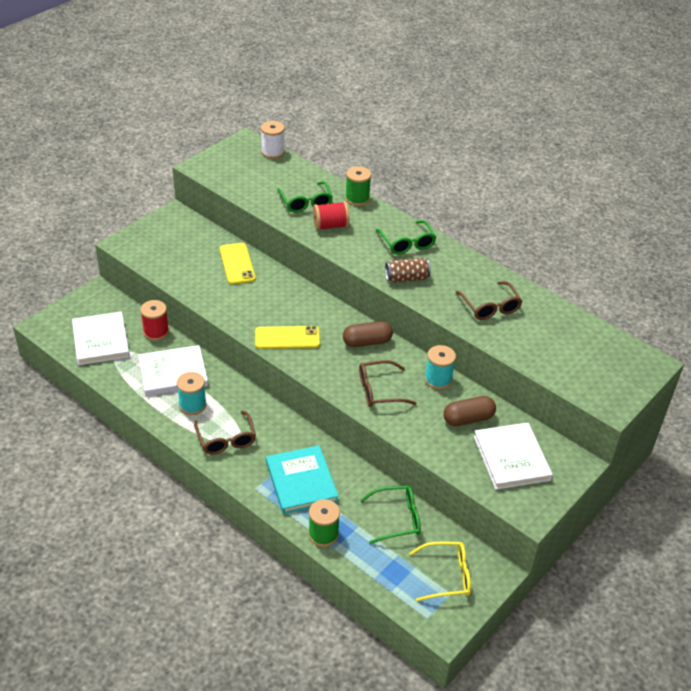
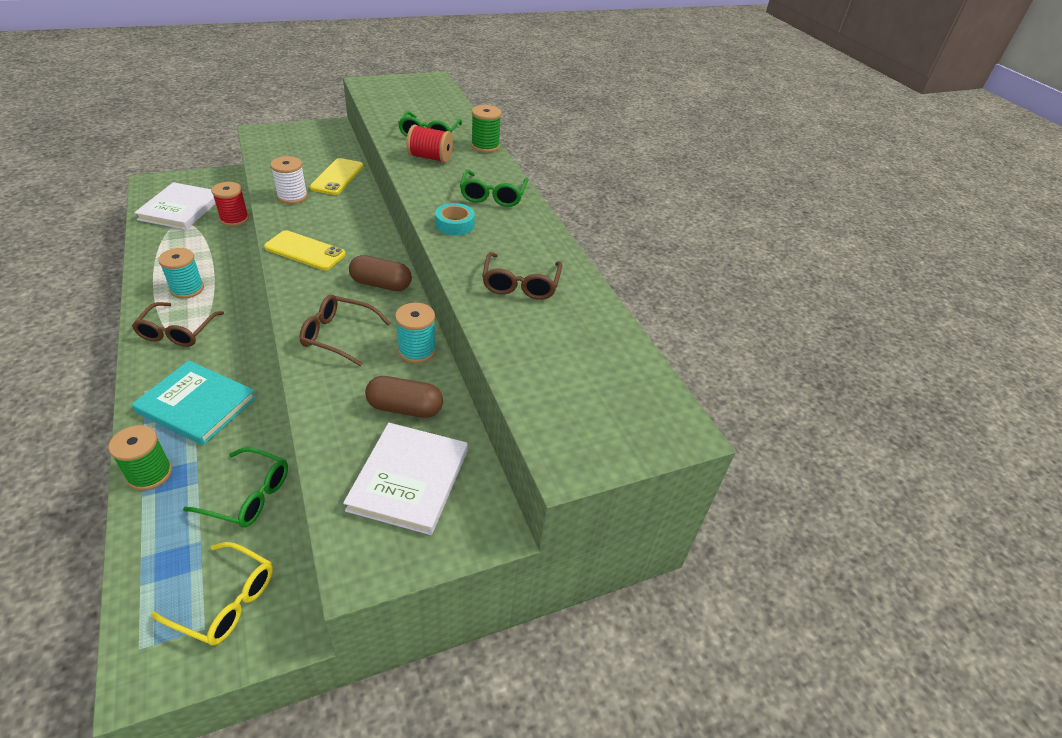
camera: 25 degrees right, 0 degrees up
(173, 373) = (206, 256): white book -> none
(273, 152) = (447, 92): white spool -> white spool (292, 197)
(301, 481) = (196, 405): turquoise book -> turquoise book turned 75 degrees counterclockwise
(406, 278) = (455, 224): brown can -> turquoise tape

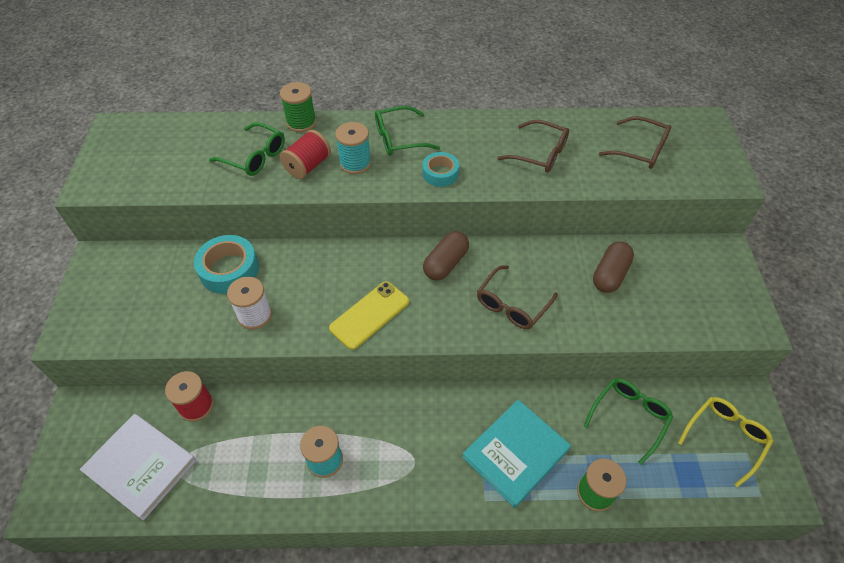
camera: 65 degrees left, 10 degrees up
(177, 332) = (400, 470): brown glasses -> brown glasses (640, 150)
(337, 177) = (229, 270): yellow phone -> turquoise tape
(409, 480) = (682, 285): white book -> none
(417, 350) = (544, 255): turquoise spool -> turquoise spool (355, 163)
(493, 196) = (399, 138): green glasses -> green glasses turned 135 degrees clockwise

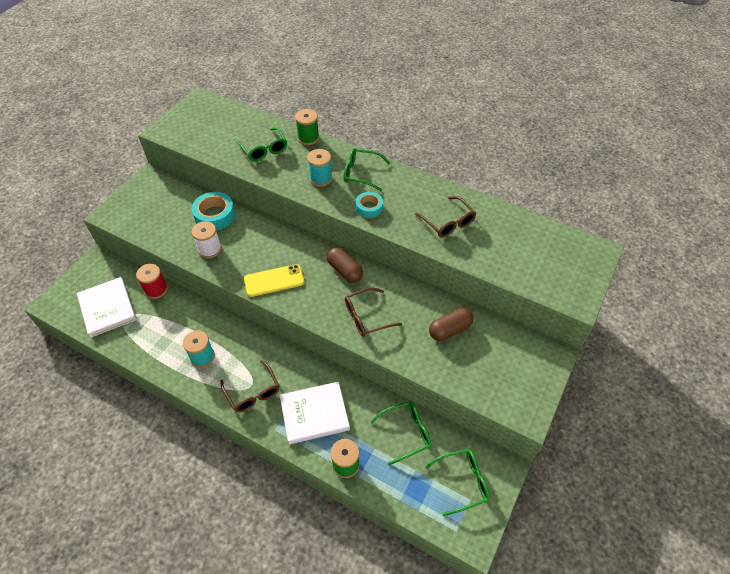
camera: 30 degrees right, 0 degrees up
(308, 166) = (291, 168): red spool -> none
(445, 263) = (345, 271): brown capsule -> brown capsule turned 75 degrees clockwise
(516, 453) = (314, 414): turquoise book -> white book
(640, 150) = (525, 250): brown glasses -> brown glasses (253, 392)
(725, 438) = (462, 482): yellow glasses -> green glasses

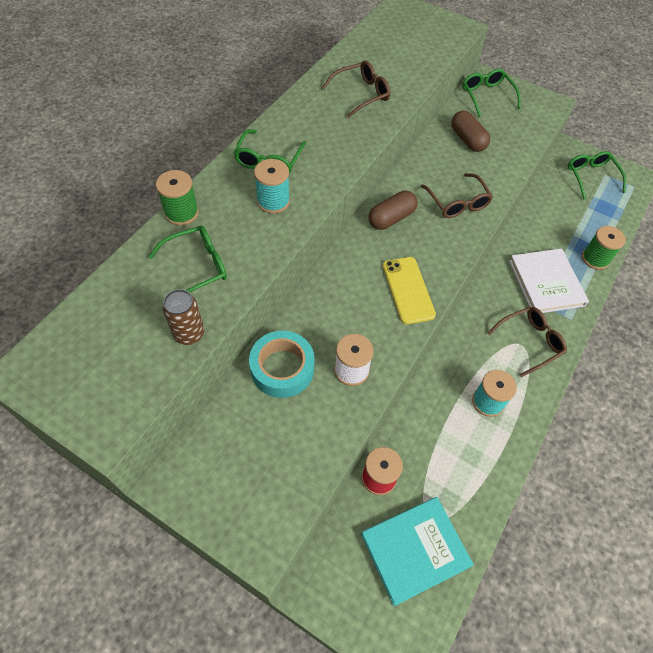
camera: 90 degrees left, 5 degrees up
(107, 308) = (415, 550): white book -> turquoise book
(216, 152) = (189, 334): none -> brown can
(369, 207) = (333, 157): turquoise tape -> none
(406, 433) = (552, 210): green glasses -> green glasses (487, 96)

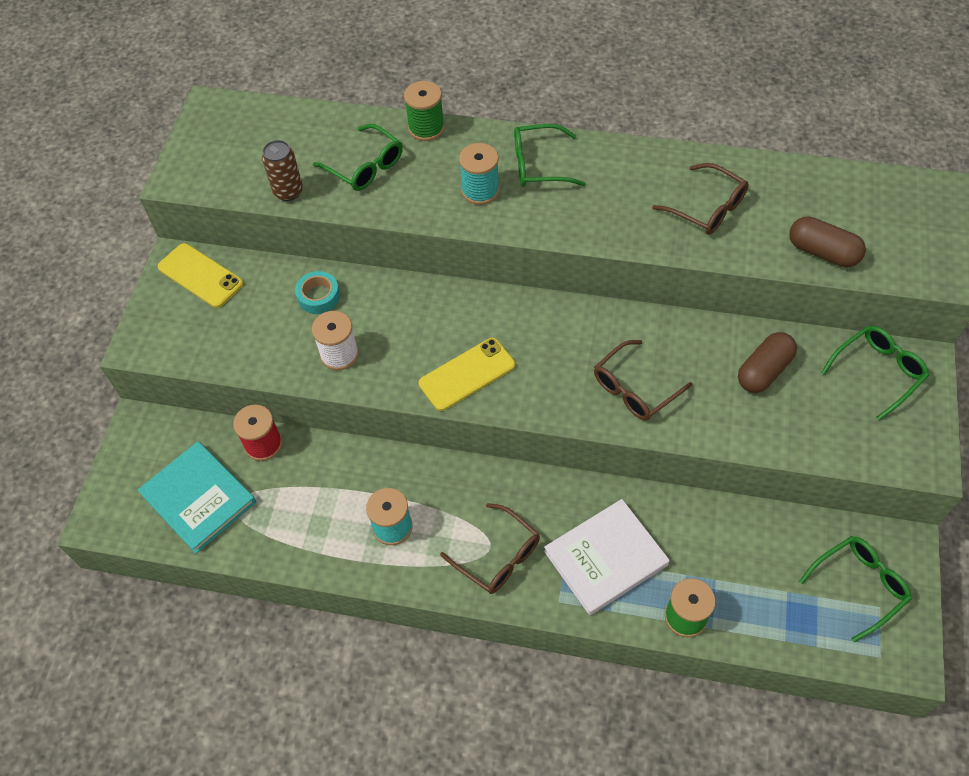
camera: 75 degrees right, 0 degrees up
(203, 464) = (200, 276): none -> yellow phone
(282, 368) = (318, 296): turquoise tape -> turquoise tape, size x0.63
(391, 218) = (568, 327): brown capsule -> brown capsule (822, 252)

